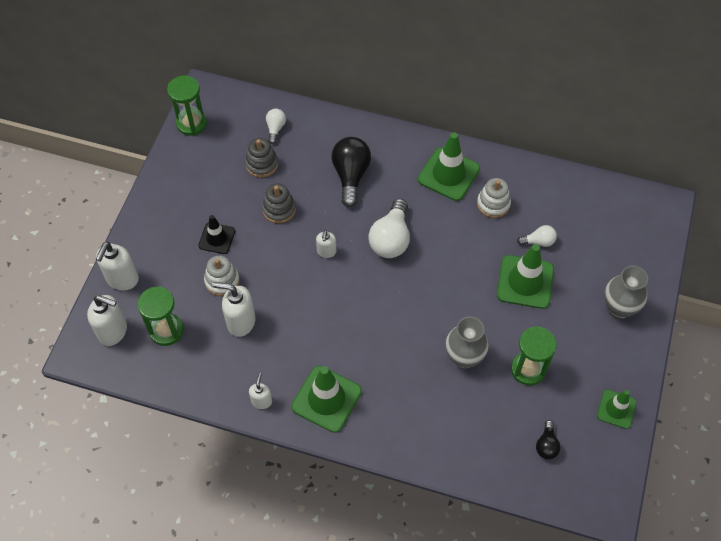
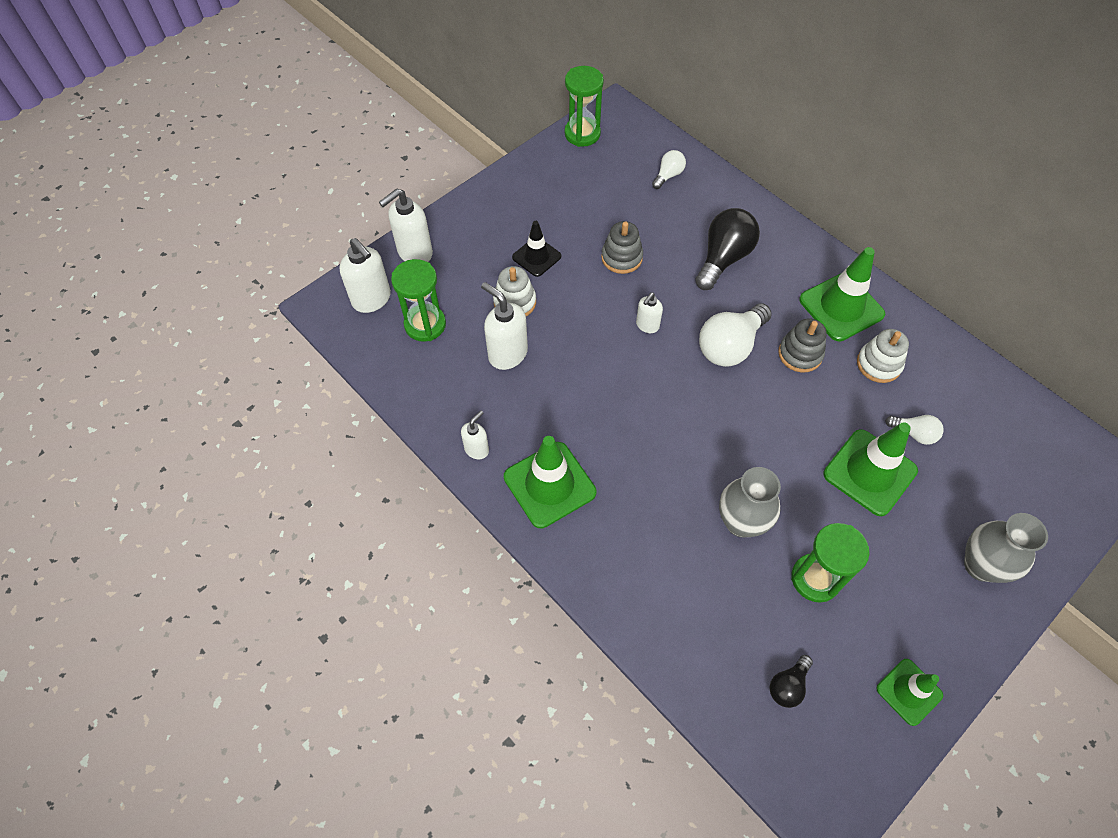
camera: 30 degrees right, 0 degrees up
(262, 164) = (631, 204): grey stacking toy -> grey stacking toy (800, 354)

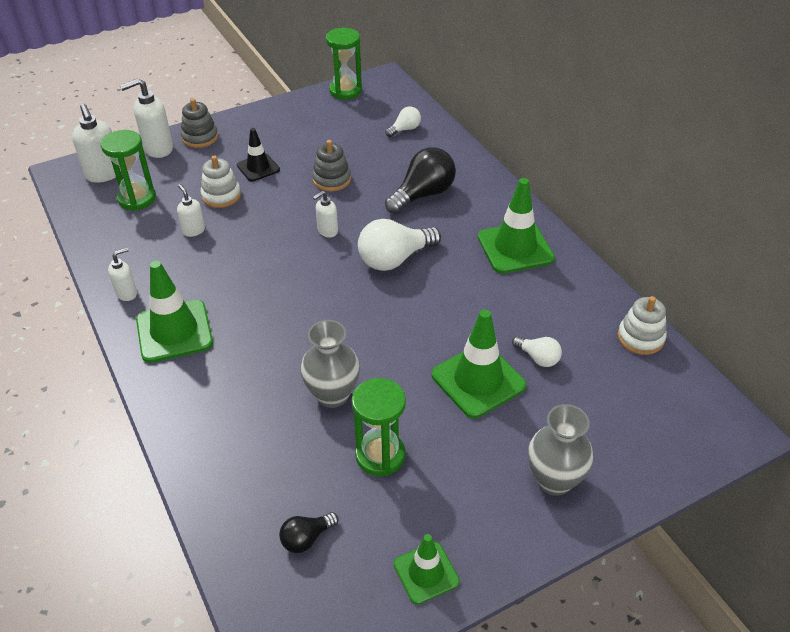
camera: 15 degrees right, 15 degrees down
(507, 354) = (193, 230): white soap dispenser -> white soap dispenser, size x0.58
(800, 354) = (457, 276): grey stacking toy -> grey stacking toy (200, 137)
(878, 364) = (530, 297): white stacking toy -> white stacking toy (640, 338)

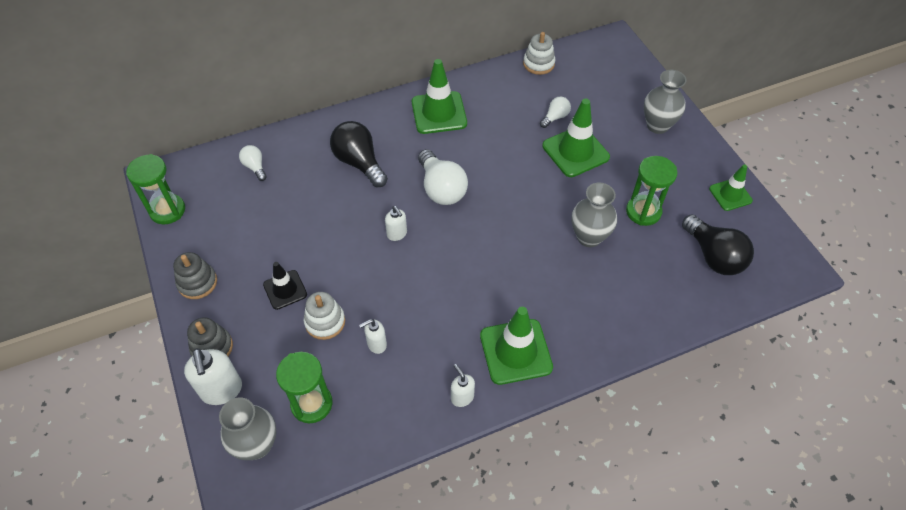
camera: 85 degrees left, 10 degrees up
(104, 174) = (257, 445): white soap dispenser -> grey vase
(306, 538) = (713, 256): black light bulb -> black light bulb, size x1.89
(332, 180) = (321, 228): grey stacking toy -> grey stacking toy (197, 283)

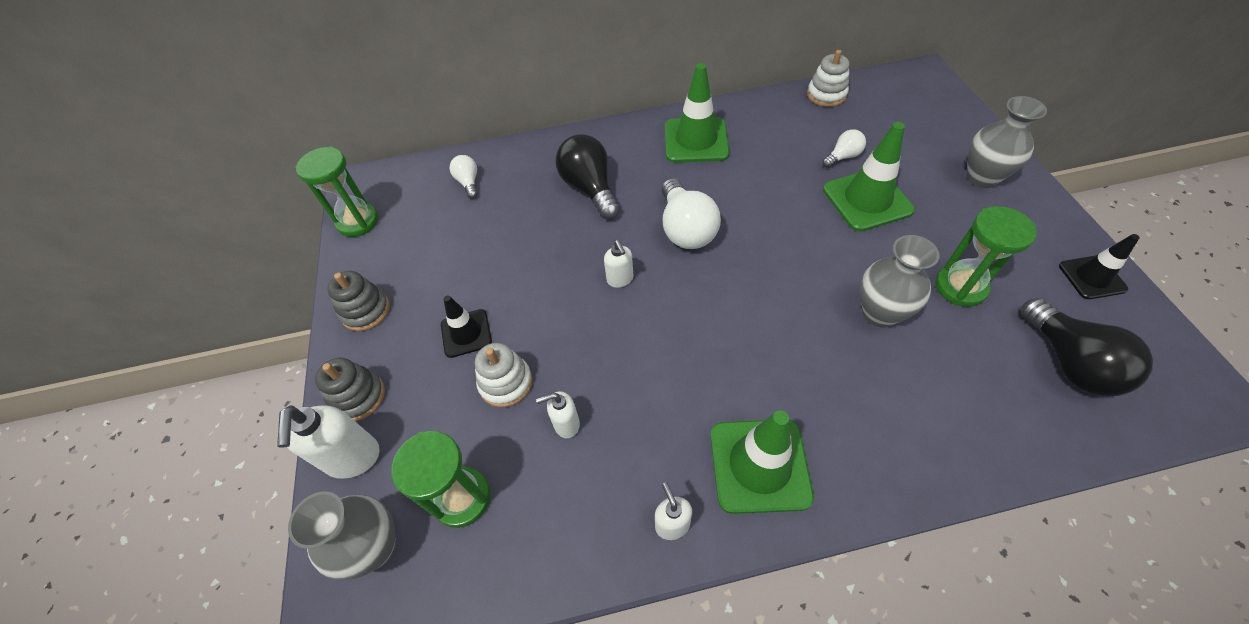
camera: 15 degrees right, 0 degrees up
(730, 195) = (1091, 277): green traffic cone -> black traffic cone

